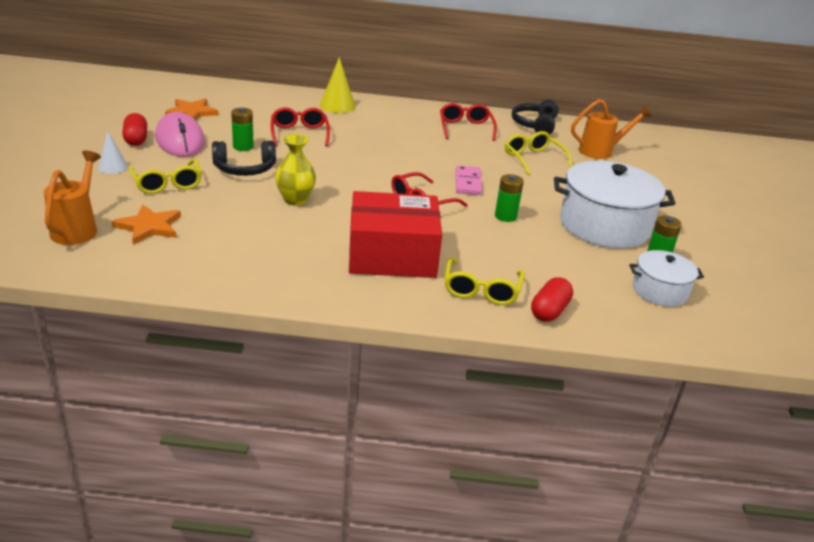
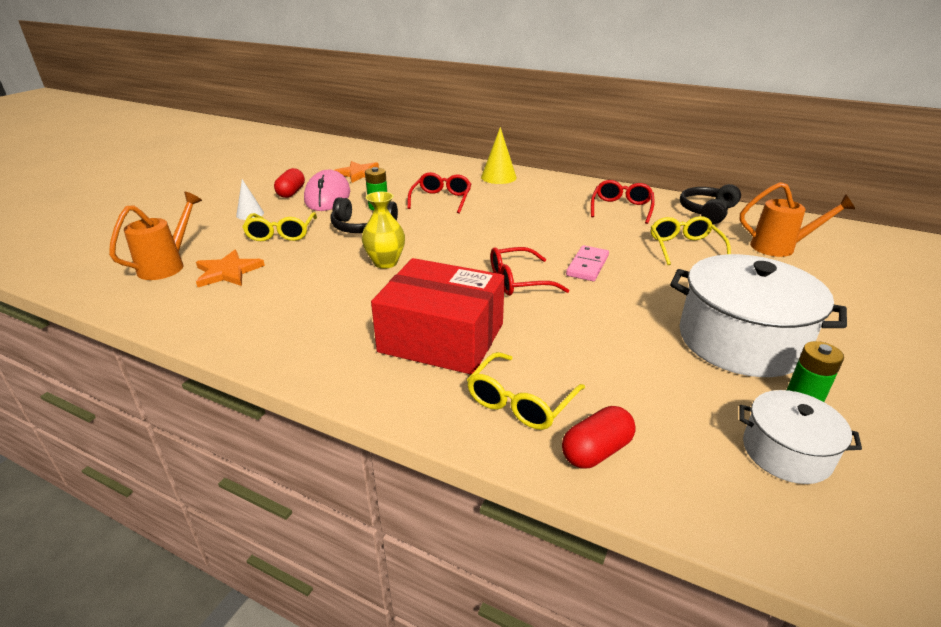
camera: 25 degrees right, 0 degrees up
(505, 216) = (610, 310): green battery -> none

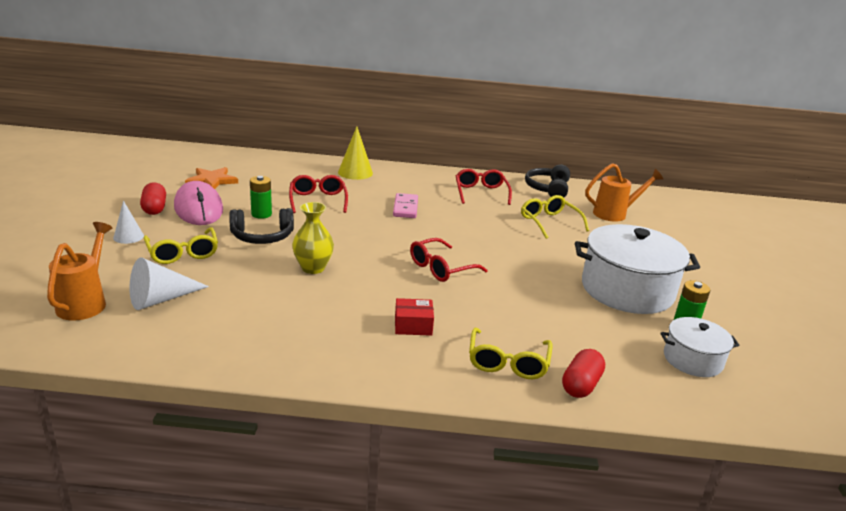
camera: 25 degrees left, 5 degrees down
(228, 272) = (161, 299): orange star -> white cone
(441, 338) = (413, 325): red box -> red box, size x0.41
(587, 266) = (486, 247): pink domino -> pink domino (405, 208)

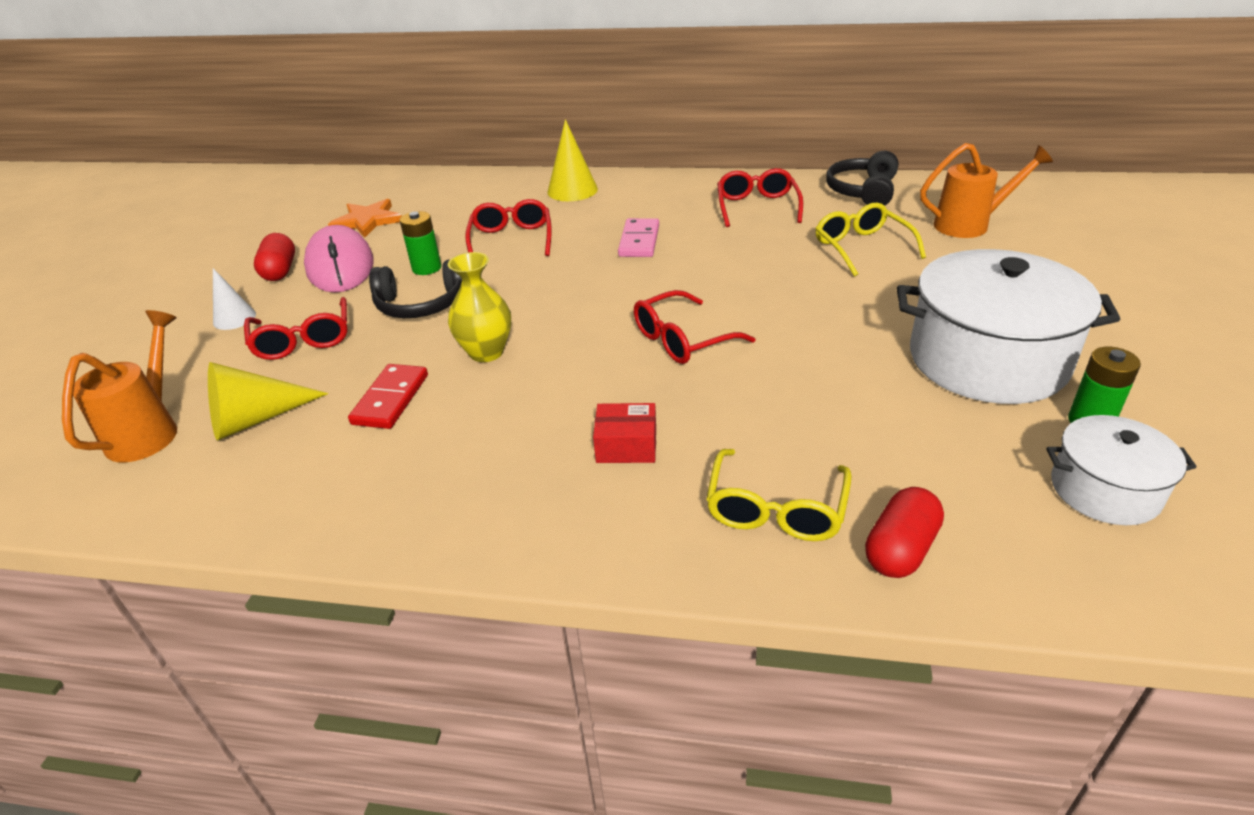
camera: 10 degrees right, 10 degrees up
(161, 299) = (255, 419): white cone -> yellow cone
(183, 253) = (303, 340): yellow glasses -> red glasses
(253, 292) = (390, 399): none -> red domino

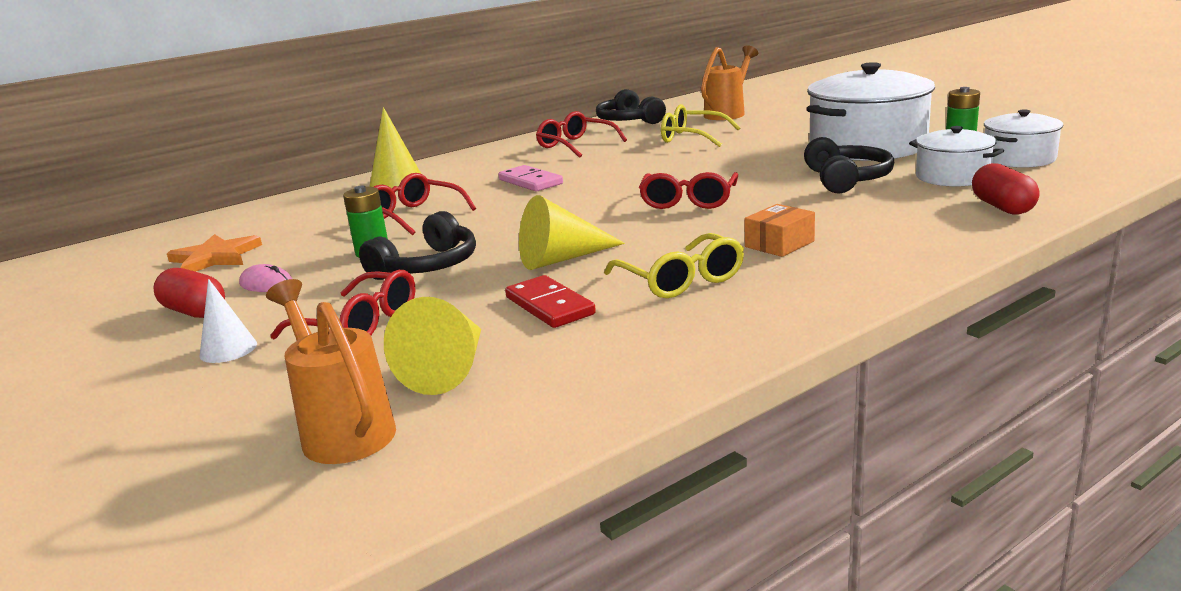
camera: 45 degrees left, 15 degrees down
(340, 266) = (266, 284): pink mouse -> pink mouse, size x0.45
(486, 352) = (561, 259): yellow vase -> yellow cone
(626, 445) = (779, 244): red box -> orange box
(776, 509) = (919, 223): yellow glasses -> yellow glasses (681, 280)
(856, 398) = (846, 179): none -> black headphones
(962, 466) = (952, 176): none -> white pot

